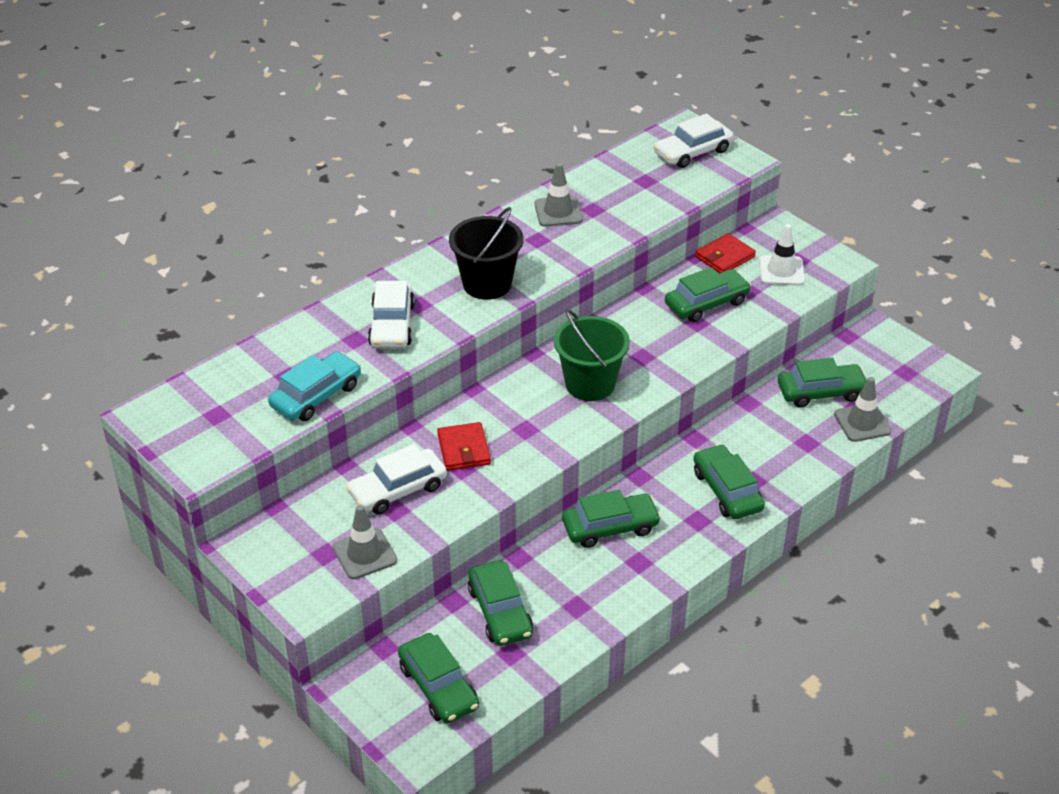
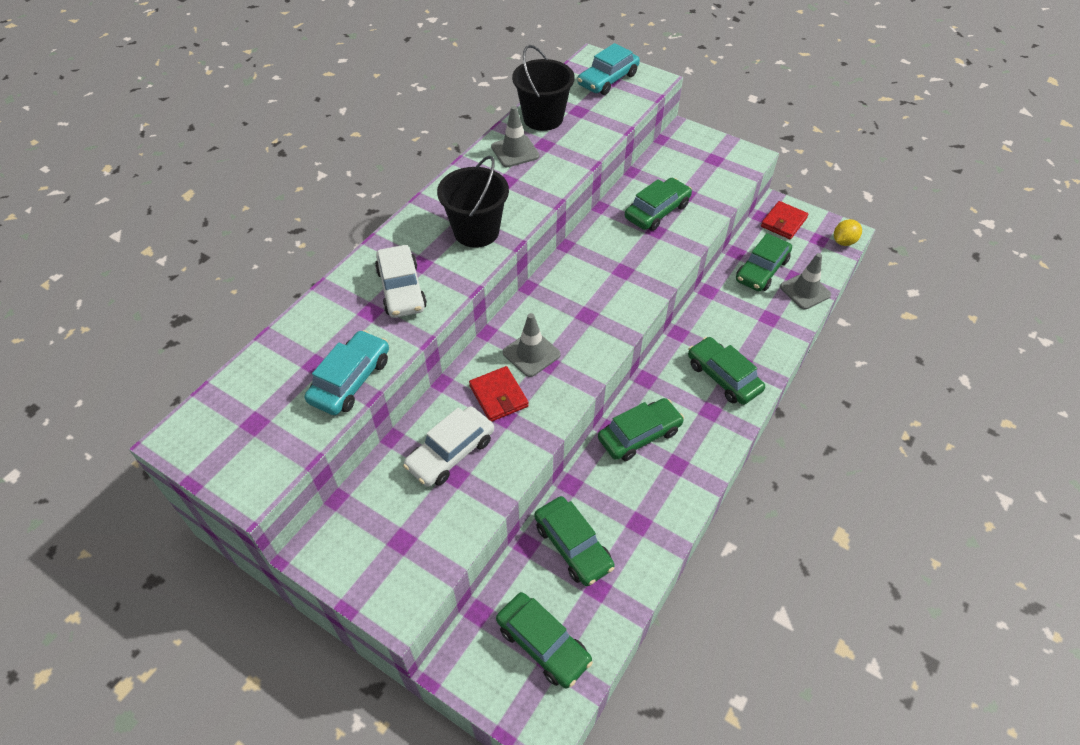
camera: 15 degrees left, 10 degrees up
(364, 554) = (441, 532): grey traffic cone -> grey traffic cone (531, 353)
(590, 384) = (588, 306): green bucket -> none
(602, 182) = (543, 118): none -> black bucket
(692, 152) = (608, 79): white car -> turquoise car
(725, 257) = (655, 167): red wallet -> red wallet (783, 222)
(781, 271) = (705, 171): white traffic cone -> none
(821, 392) = (761, 270): green car -> green car turned 150 degrees clockwise
(934, 380) = (843, 242): none -> yellow lemon

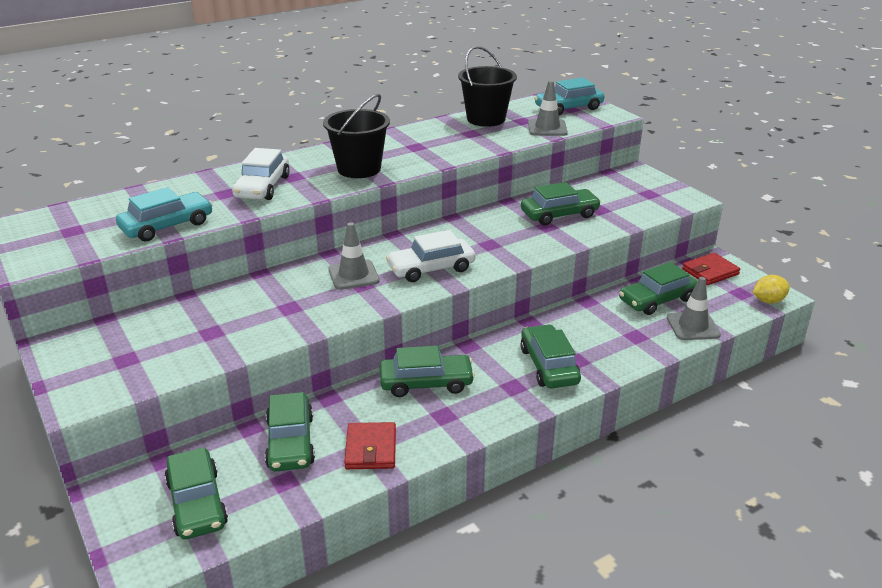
camera: 25 degrees right, 20 degrees down
(451, 453) = (222, 317): white car -> white car (431, 268)
(498, 396) = (298, 294): red wallet -> red wallet (371, 449)
(515, 151) = (441, 132): grey traffic cone -> grey traffic cone (547, 128)

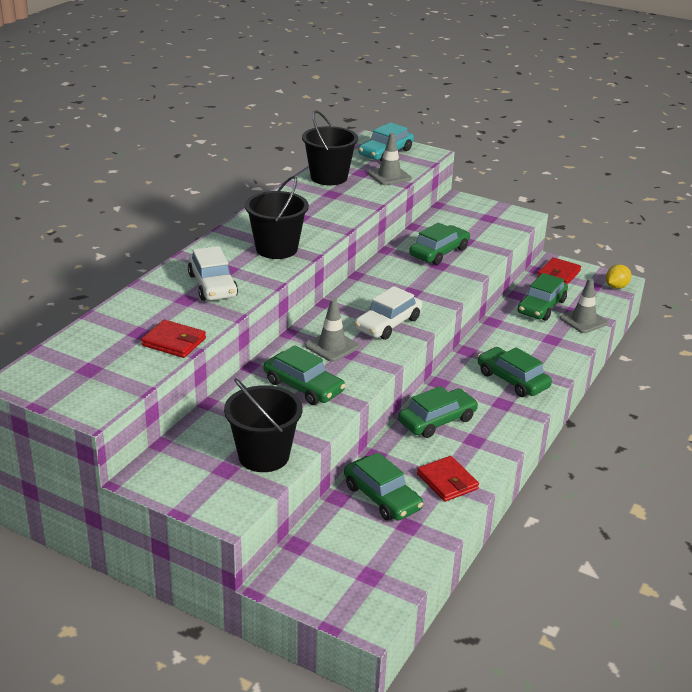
camera: 30 degrees left, 0 degrees up
(167, 226) = (174, 342): turquoise car -> red wallet
(172, 358) = (263, 456): none -> black bucket
(197, 503) = (360, 564): green car -> green car (303, 387)

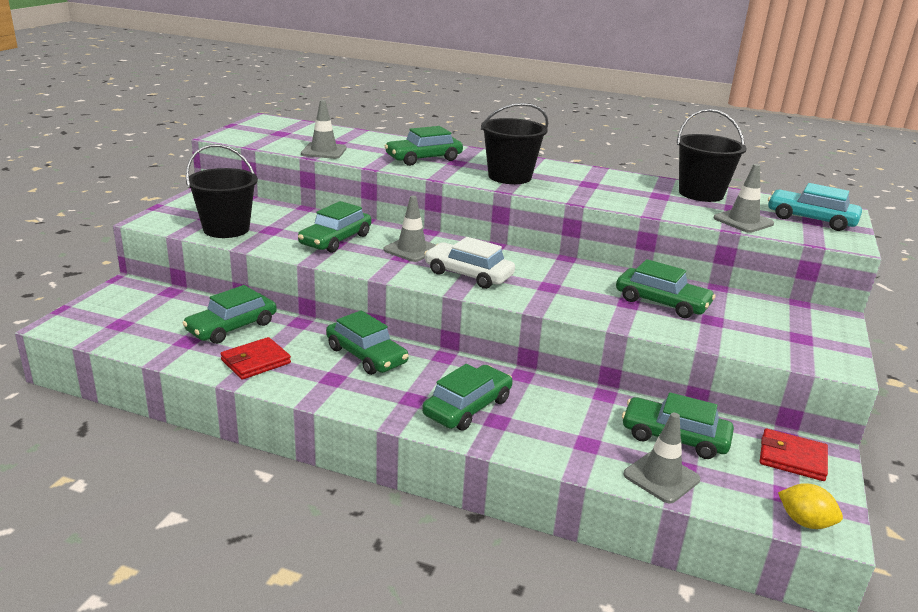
camera: 80 degrees right, 5 degrees down
(174, 342) = (324, 151): red wallet -> grey traffic cone
(212, 285) = (424, 158): white car -> green car

